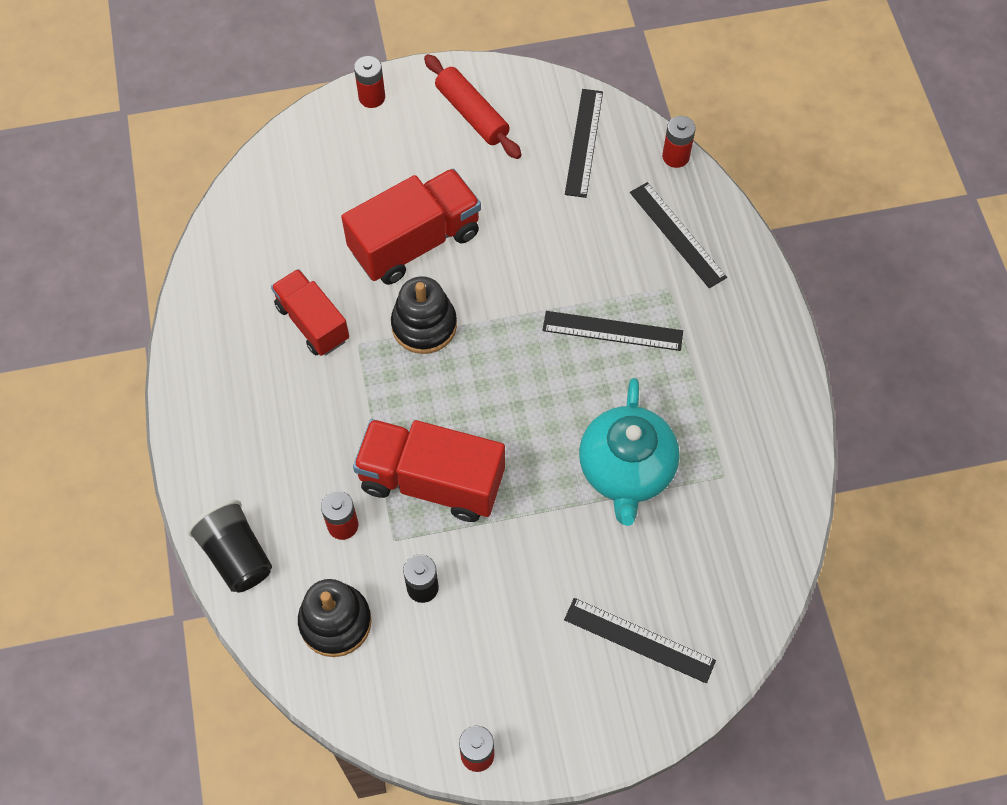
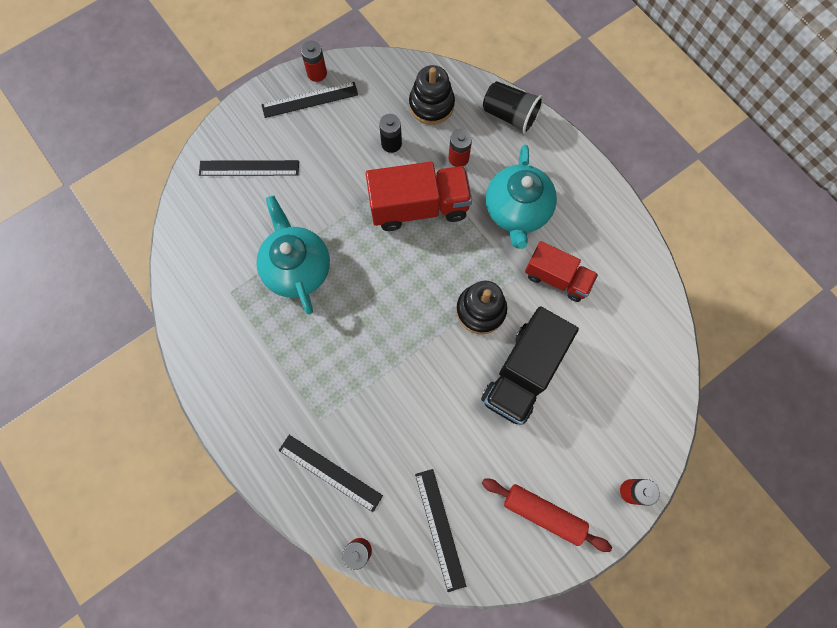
camera: 155 degrees right, 10 degrees up
(310, 421) = (517, 211): none -> turquoise teapot
(415, 242) = (523, 373): red truck -> black truck
(612, 331) = (347, 366): black ruler -> black ruler (310, 99)

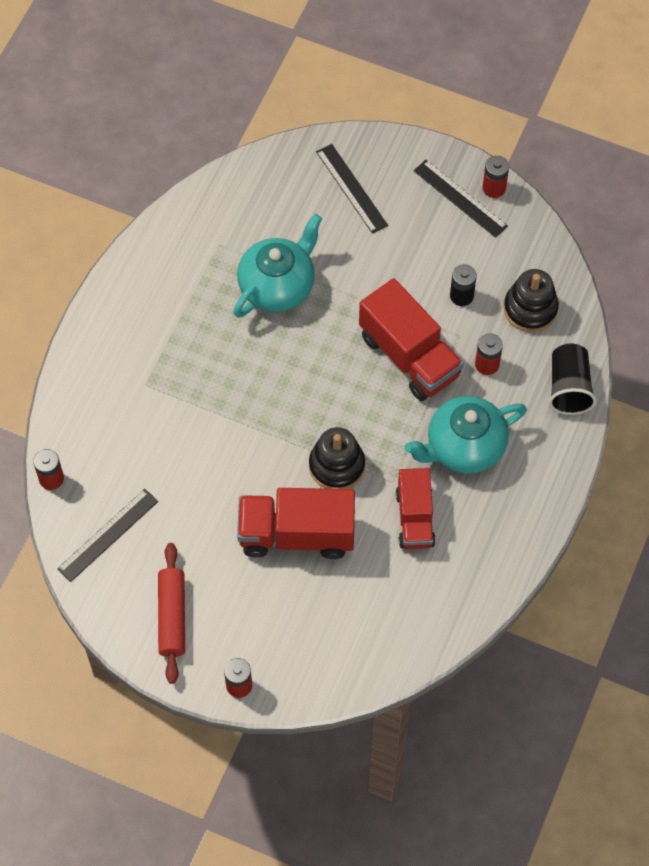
camera: 60 degrees right, 10 degrees down
(330, 472) = (104, 418): black ruler -> none
(523, 373) = (296, 534): black truck -> red truck

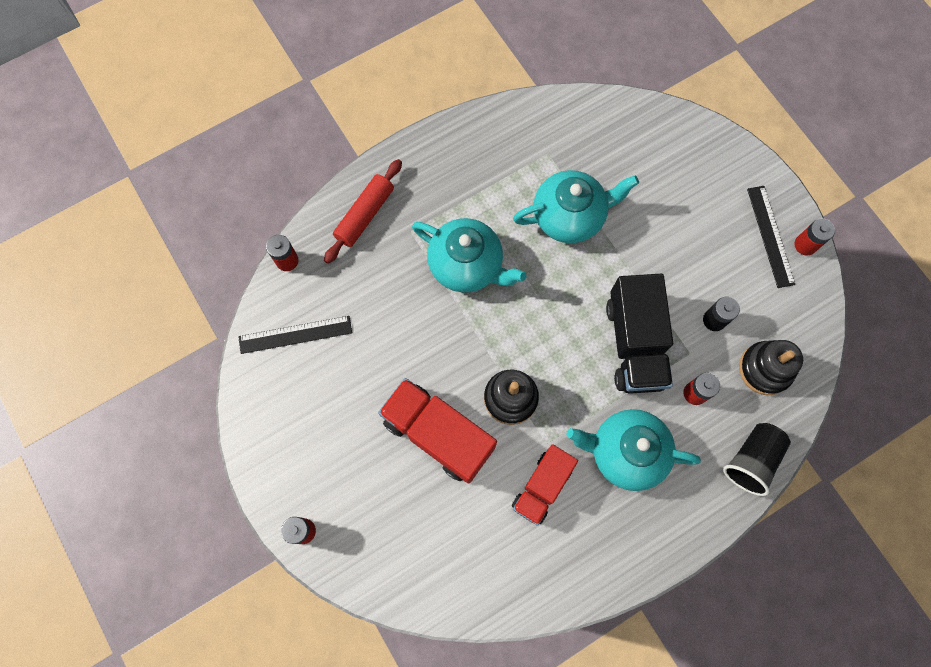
camera: 35 degrees right, 10 degrees up
(172, 616) = (294, 436): red rolling pin -> red rolling pin (365, 215)
(218, 382) = (467, 265): none -> turquoise teapot
(351, 188) = (685, 172): black ruler -> none
(409, 356) = (634, 344): red truck -> black truck

